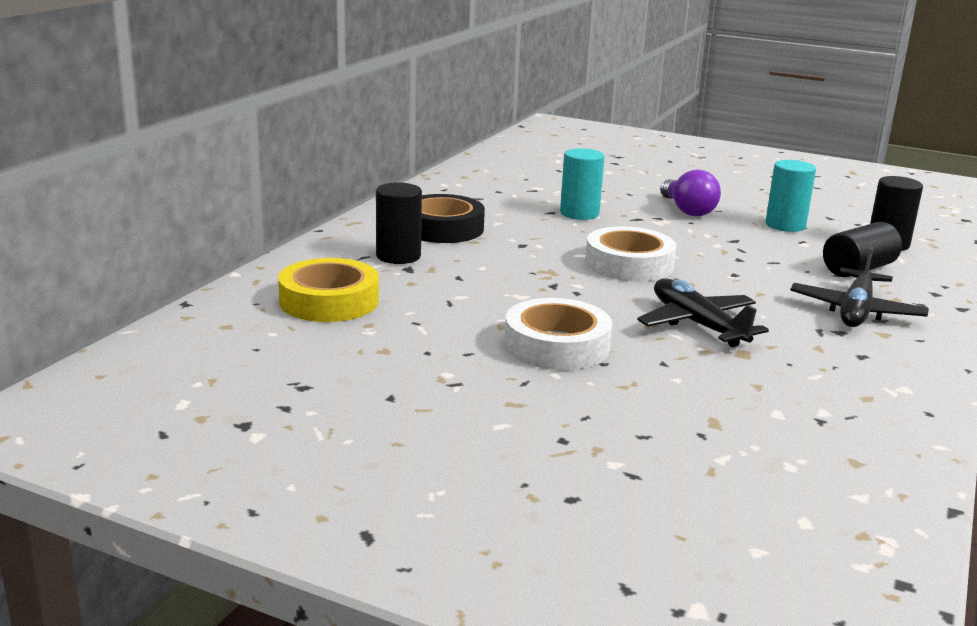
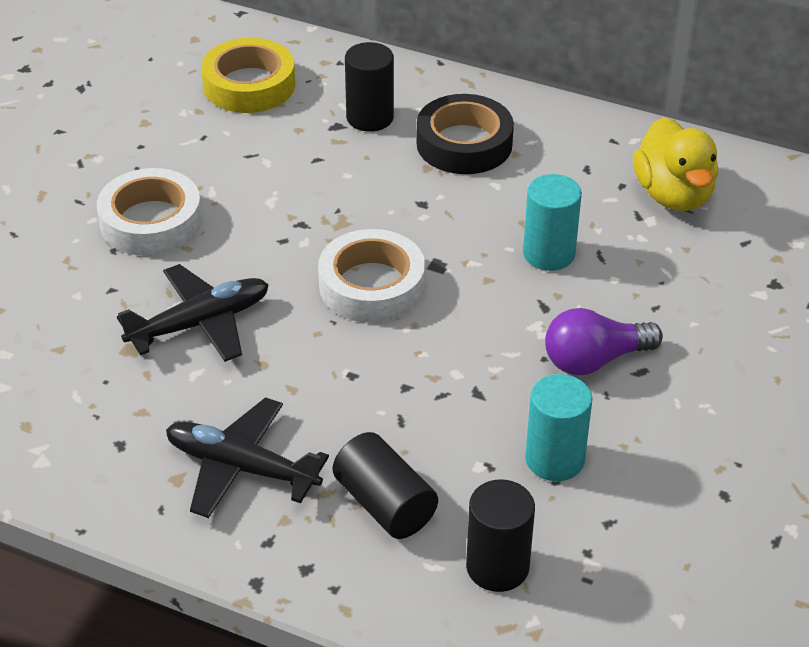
camera: 90 degrees right, 20 degrees up
(510, 180) = (673, 195): none -> yellow duck

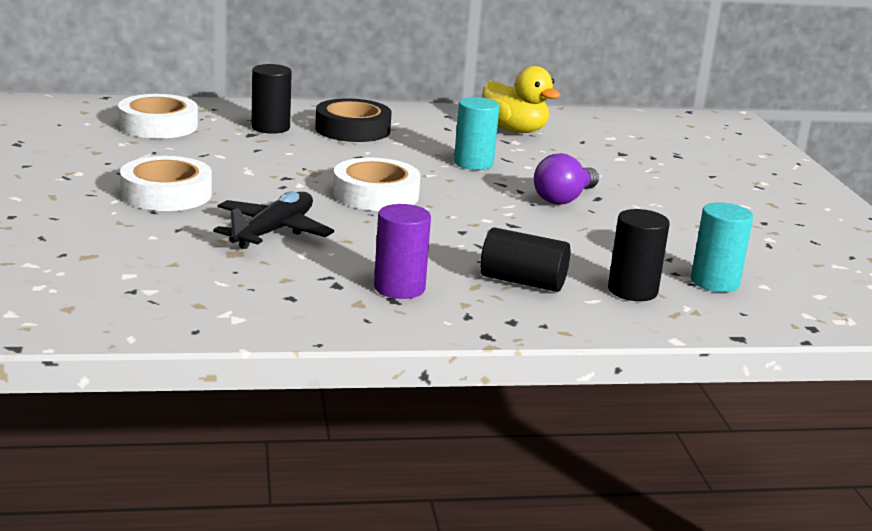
camera: 35 degrees left, 20 degrees down
(241, 468) = (399, 288): black plane -> purple cylinder
(249, 85) = (158, 125): yellow tape -> white tape
(554, 459) = (600, 241): turquoise cylinder -> turquoise cylinder (715, 282)

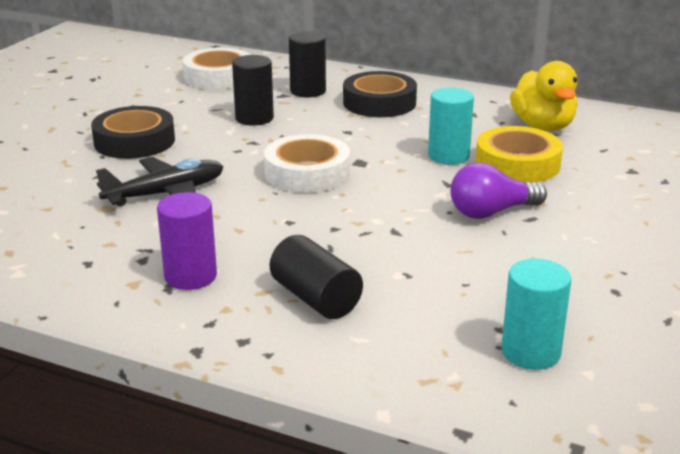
camera: 35 degrees right, 5 degrees up
(166, 194) = (134, 141): white tape -> black tape
(534, 161) = (517, 164): none -> yellow tape
(632, 291) = (418, 338): black cylinder -> black cylinder (254, 118)

